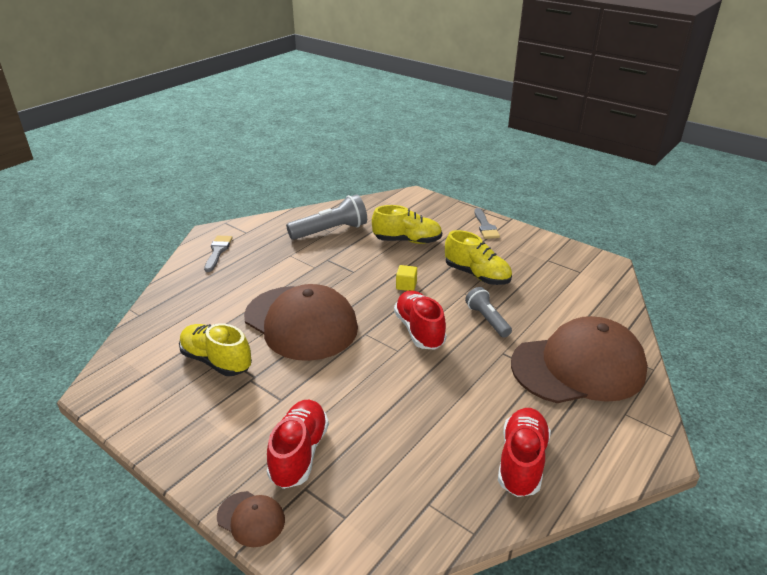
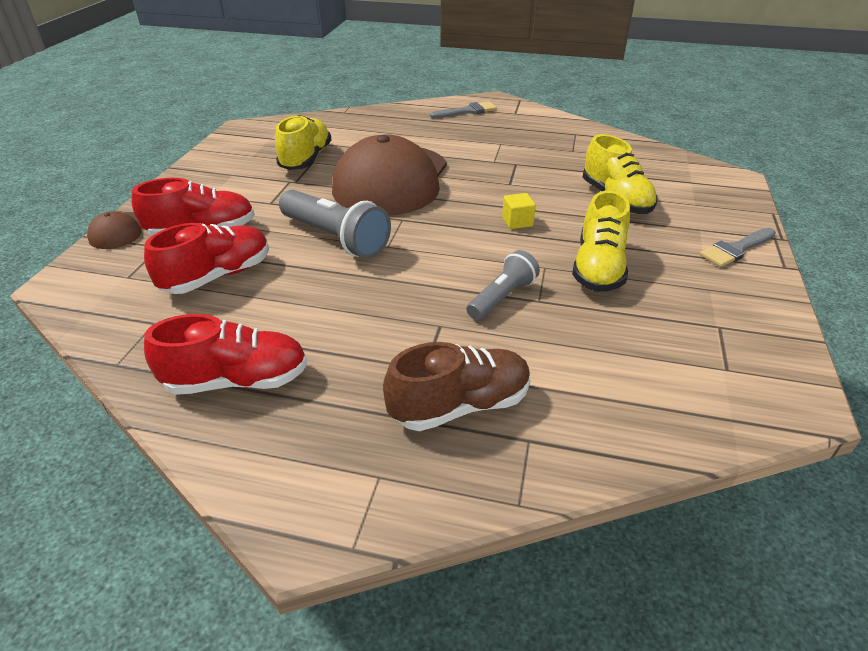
camera: 65 degrees right, 5 degrees up
(330, 231) = (574, 150): grey flashlight -> grey flashlight (336, 238)
(419, 330) = (435, 251): red shoe -> red shoe (217, 276)
(578, 367) = (460, 405): brown cap -> brown shoe

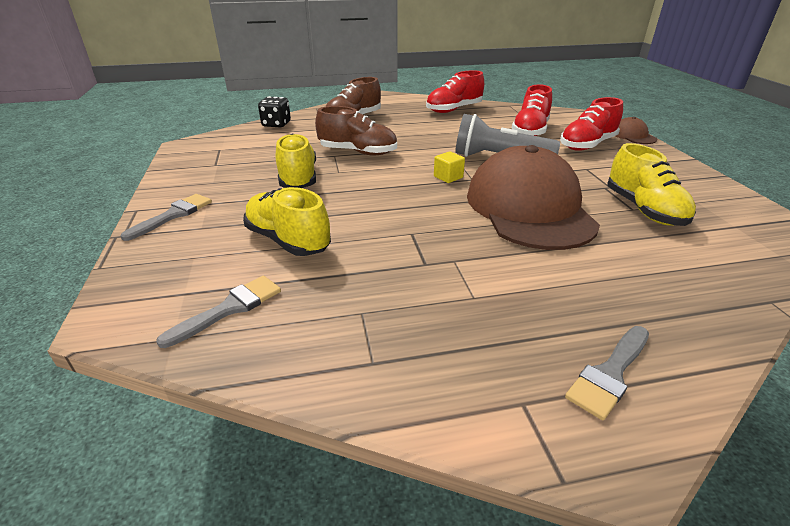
camera: 155 degrees right, 5 degrees down
(502, 297) = (358, 152): grey flashlight -> brown shoe
(517, 222) = (377, 196): yellow cube -> yellow cube (448, 177)
(626, 436) = (276, 124): none -> black dice
(656, 168) = (229, 308): none -> grey brush

